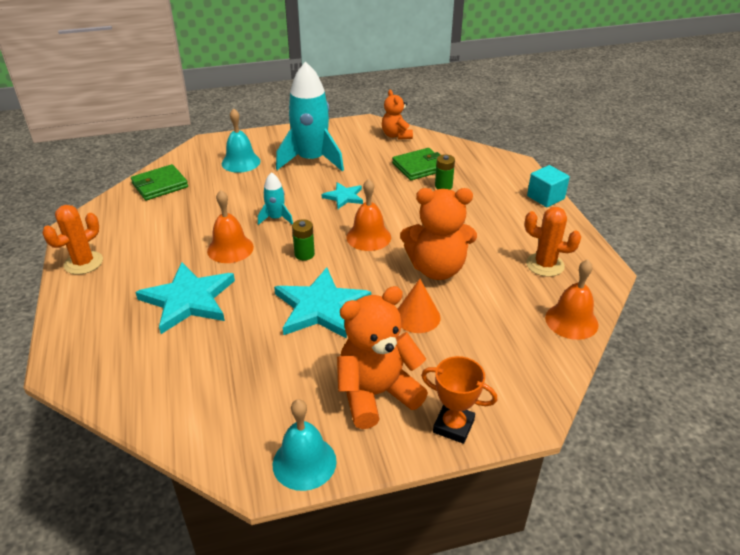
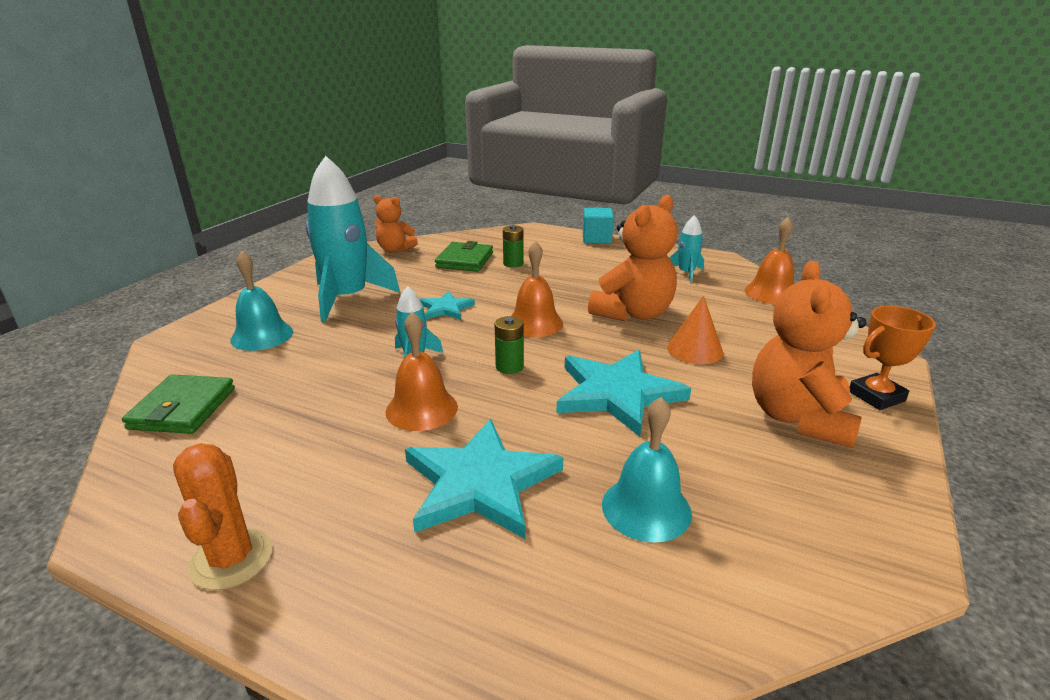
camera: 50 degrees left, 10 degrees down
(304, 462) = (886, 511): turquoise bell -> turquoise bell (646, 508)
(545, 265) = (686, 273): orange cactus -> turquoise rocket

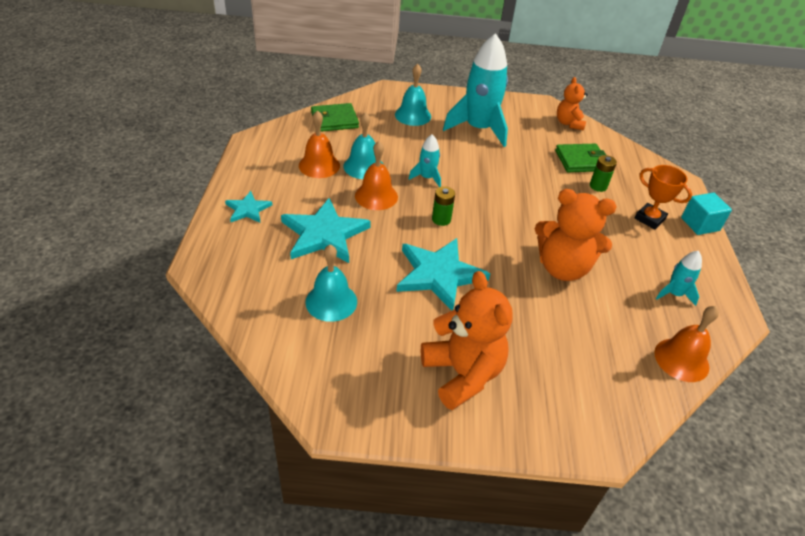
camera: 65 degrees right, 15 degrees up
(231, 559) = (247, 176): orange cactus -> none
(339, 405) = (363, 166): none -> turquoise bell
(446, 308) = (497, 173): turquoise star -> turquoise star (248, 209)
(534, 323) = (507, 218): orange bell -> orange bell (319, 165)
(694, 350) = (527, 310): orange cone -> none
(798, 418) = (462, 374): orange teddy bear -> orange teddy bear turned 75 degrees clockwise
(876, 396) = (524, 428): orange trophy -> orange trophy (649, 219)

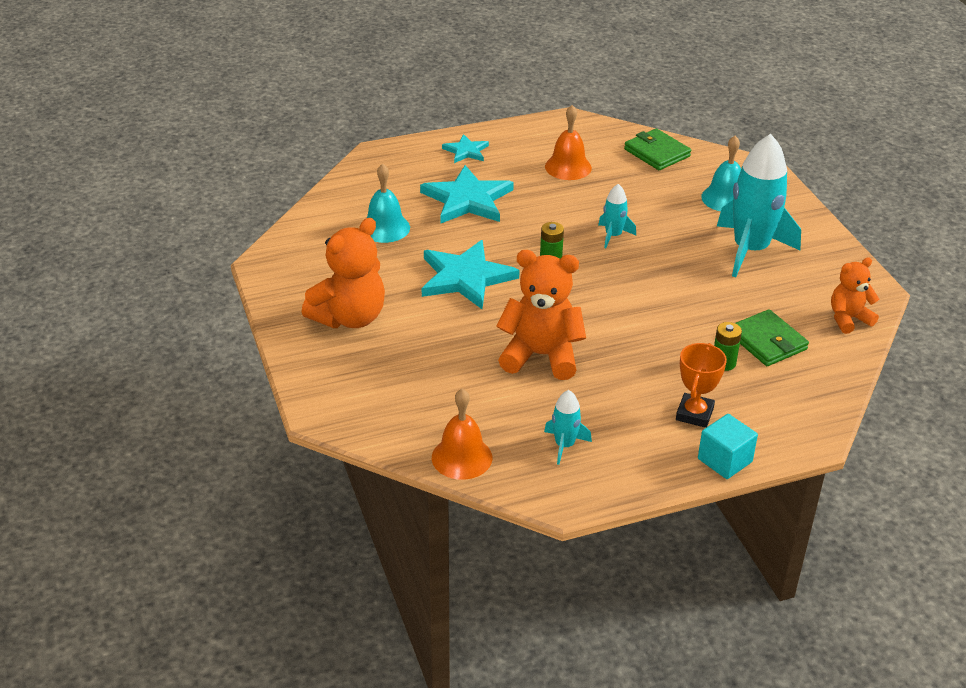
camera: 70 degrees right, 5 degrees down
(363, 166) = (593, 192): turquoise bell -> none
(376, 196) = (551, 213): orange bell -> none
(562, 268) = (541, 356): orange teddy bear -> orange teddy bear turned 105 degrees clockwise

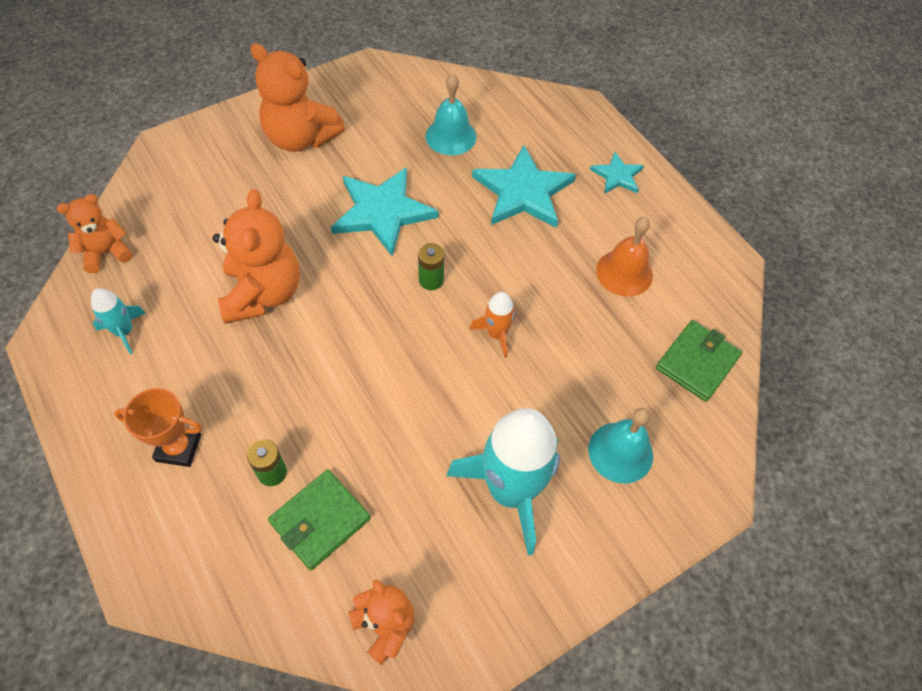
camera: 75 degrees right, 20 degrees up
(462, 457) = (106, 252): orange bell -> orange teddy bear
(613, 236) = (496, 334): turquoise rocket -> orange rocket
(724, 460) = (102, 485): turquoise cube -> none

